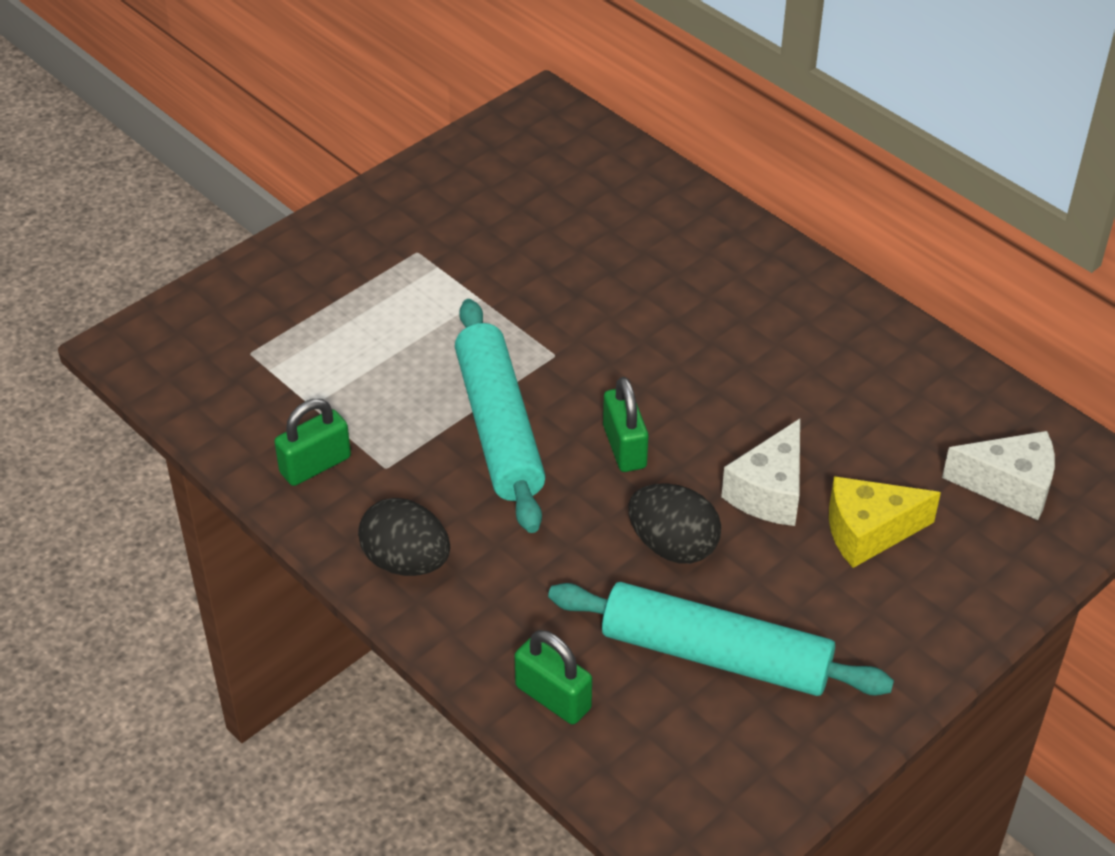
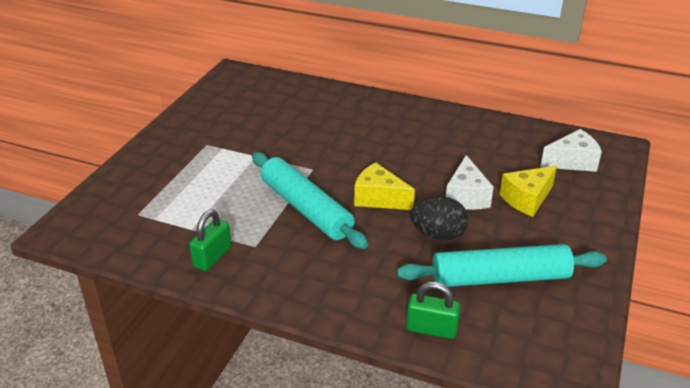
camera: 25 degrees left, 10 degrees down
(406, 562) = (299, 288): black egg -> none
(624, 447) = (379, 198): green padlock -> yellow cheese

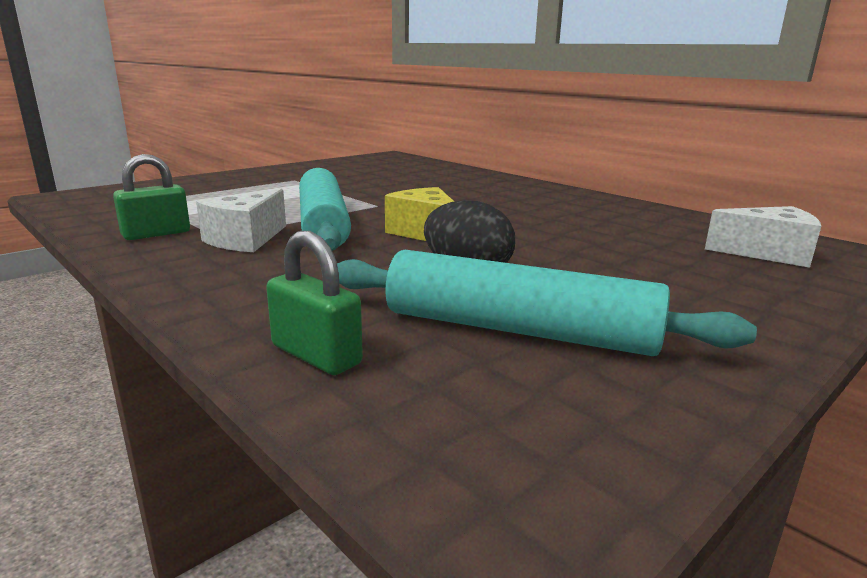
camera: 25 degrees right, 15 degrees down
(466, 196) = (554, 251): white cheese -> white cheese (245, 239)
(527, 199) = (654, 269): yellow cheese -> none

